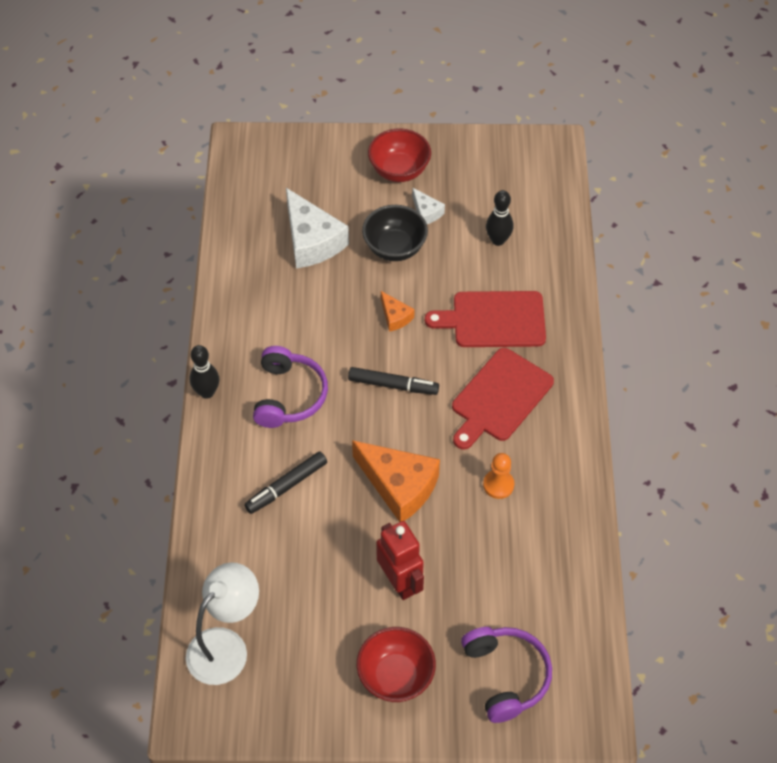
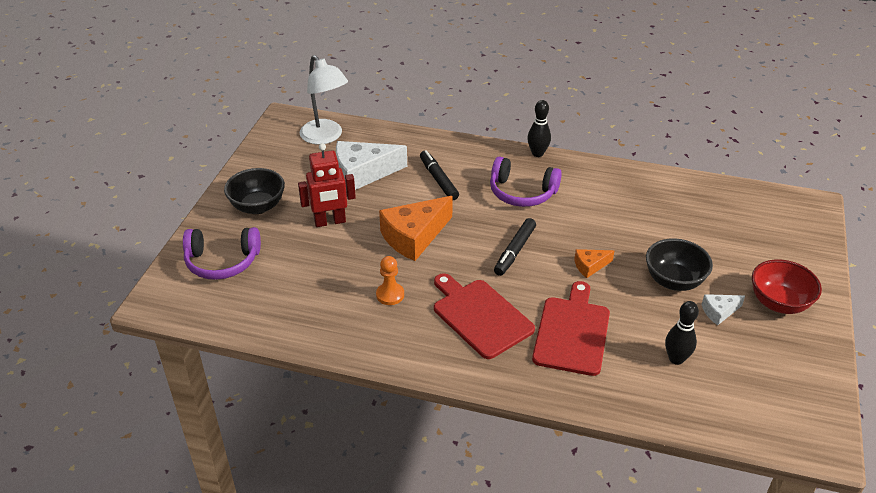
camera: 105 degrees right, 15 degrees down
(311, 241) = (688, 229): white cheese -> white cheese (363, 173)
(396, 676) = (257, 206): red bowl -> black bowl

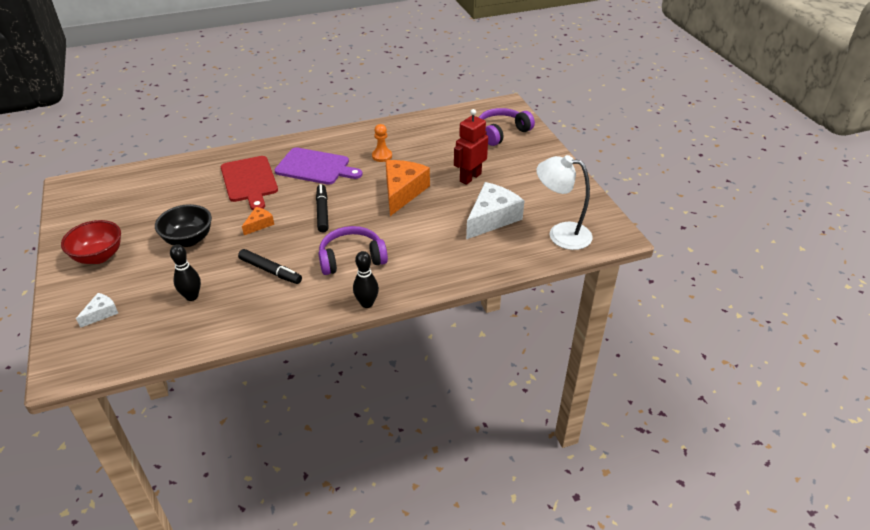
camera: 145 degrees right, 0 degrees up
(257, 206) = (529, 166): black bowl -> none
(438, 179) = (429, 239): black marker -> black marker (270, 271)
(480, 316) = (315, 167): red cutting board -> purple cutting board
(676, 359) = (173, 193): black bowling pin -> black bowling pin (192, 296)
(719, 312) = (147, 232): white cheese -> white cheese (101, 313)

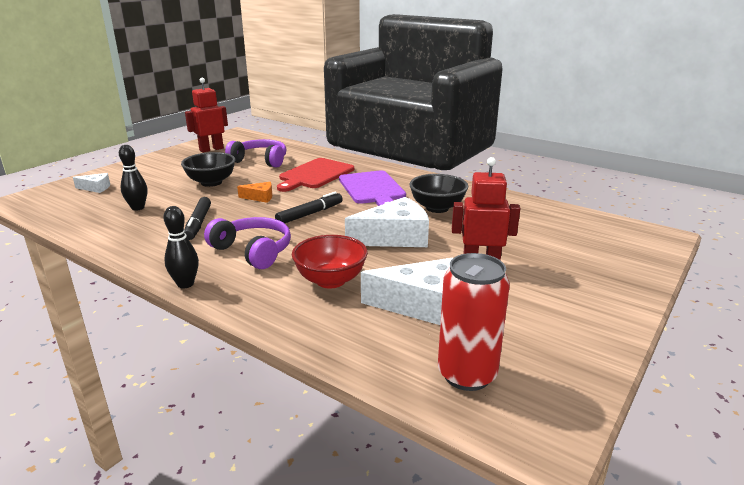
camera: 55 degrees right, 15 degrees down
(95, 214) = (211, 149): none -> red robot
(99, 256) = (163, 166): red bowl -> red bowl (330, 280)
(382, 156) = (437, 208): orange pawn -> black bowl
(402, 192) = (395, 237): orange cheese -> white cheese
(502, 132) = (602, 252): purple headphones -> purple headphones (260, 161)
(561, 234) = (467, 374): white lamp -> red can

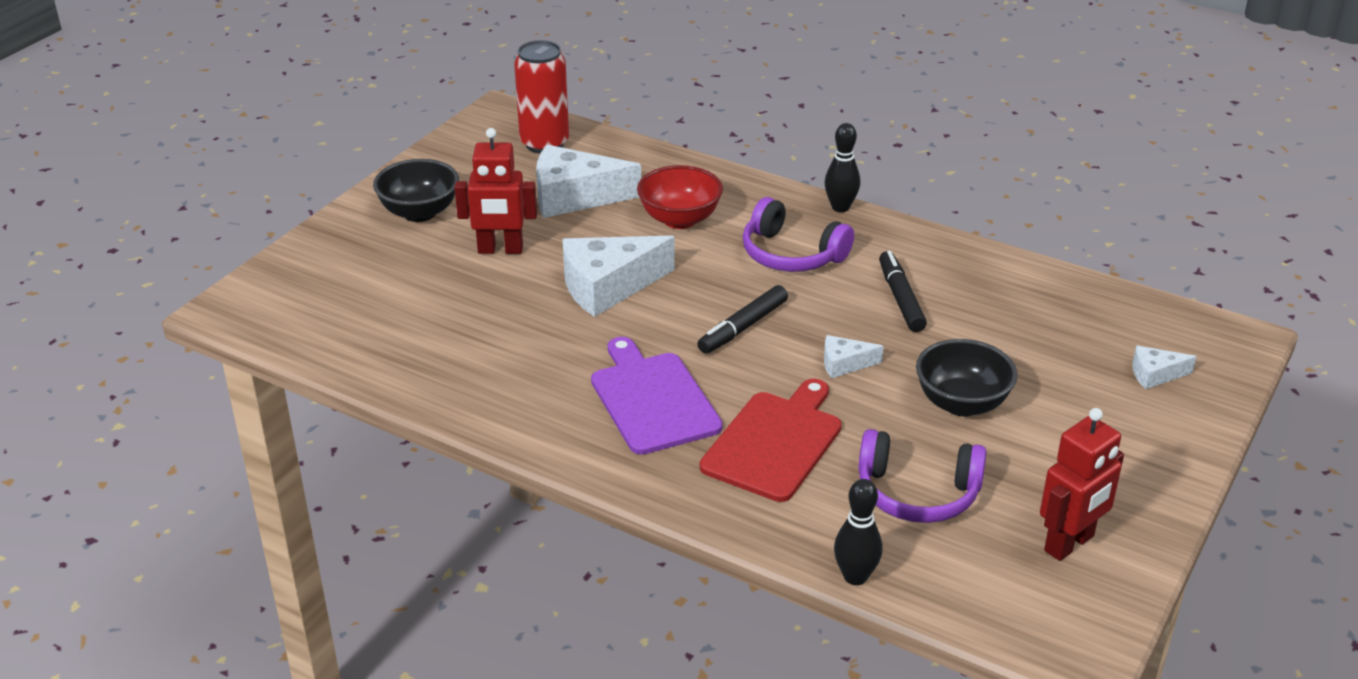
camera: 175 degrees right, 10 degrees up
(138, 208) = (1025, 327): black bowling pin -> black bowling pin (855, 576)
(260, 197) = (844, 364): orange cheese -> white cheese
(437, 208) = (540, 352): black bowl -> black bowl (419, 212)

